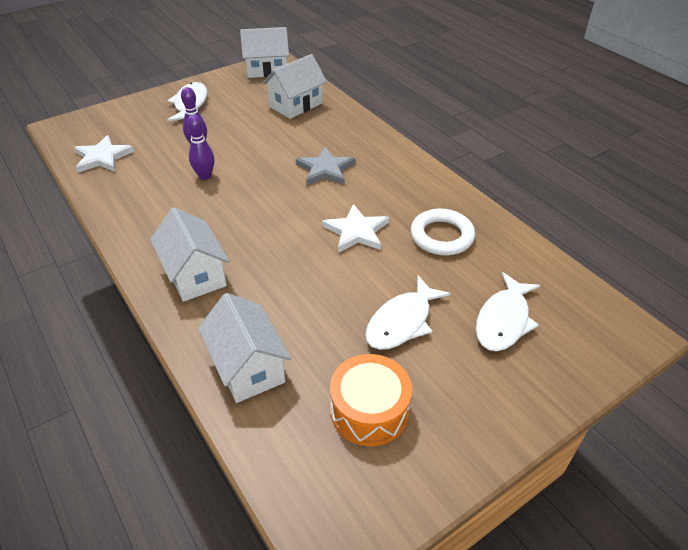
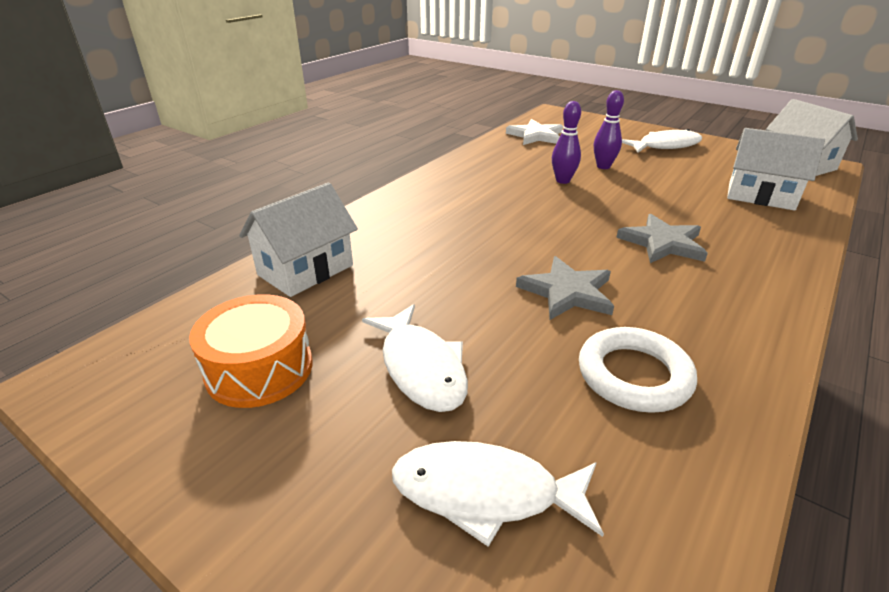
camera: 70 degrees right, 10 degrees down
(195, 275) = (416, 212): white house -> none
(356, 231) = (567, 292): white star -> grey star
(402, 322) = (421, 368): white fish -> white fish turned 135 degrees counterclockwise

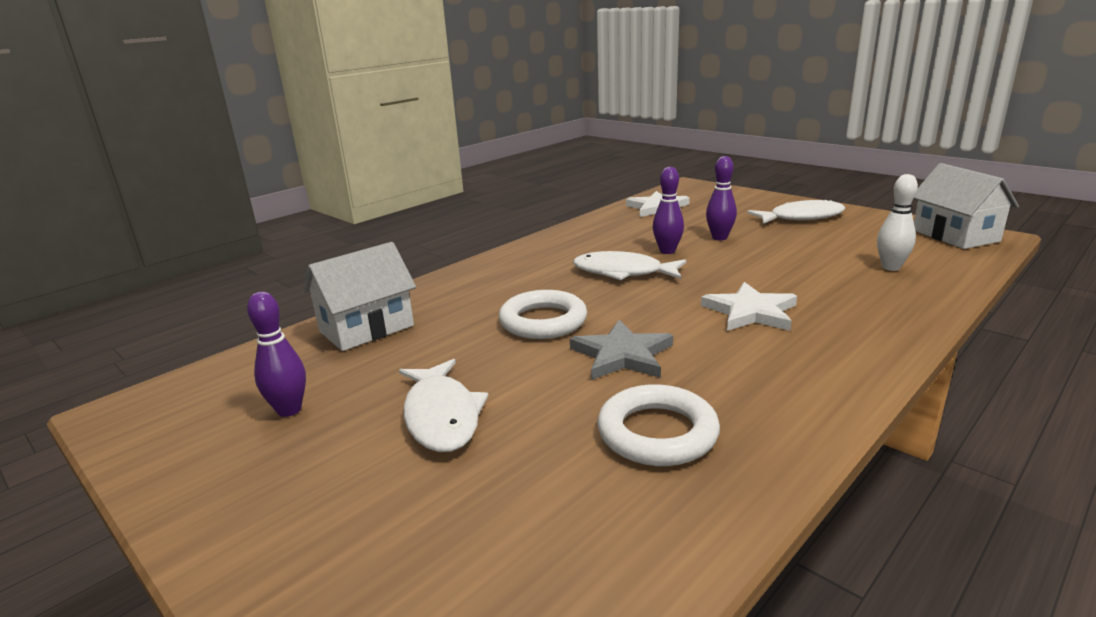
camera: 10 degrees right, 10 degrees down
(259, 369) = (289, 410): orange drum -> purple bowling pin
(478, 257) = (543, 321): none -> white ring
(485, 493) = (456, 525): white fish -> white fish (623, 272)
(662, 243) = (750, 312): grey star -> white star
(760, 195) = (891, 267): white house -> white bowling pin

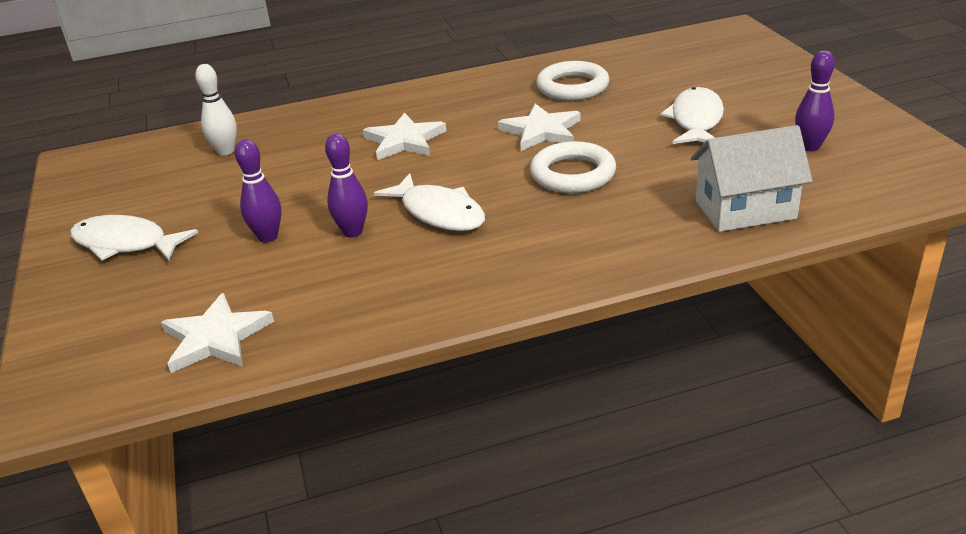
camera: 150 degrees left, 10 degrees up
(622, 355) = (541, 131): grey star -> white star
(955, 236) = (92, 169): white house -> none

